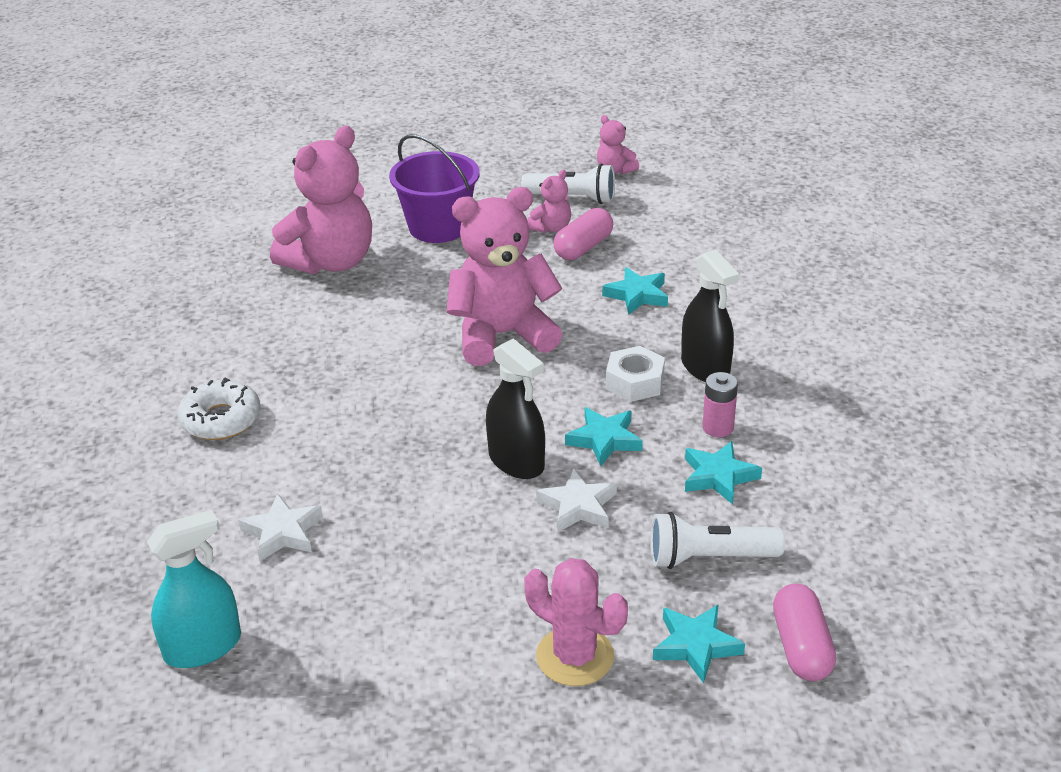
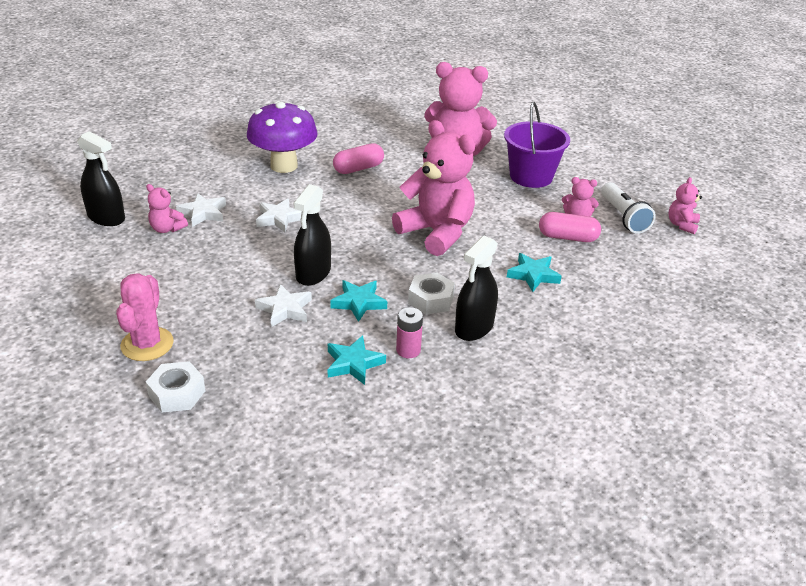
camera: 60 degrees right, 0 degrees up
(203, 647) = (106, 217): turquoise spray bottle -> black spray bottle
(221, 419) = (284, 166): white donut -> purple mushroom
(295, 581) = (167, 229): none -> pink teddy bear
(361, 459) = (279, 218): none -> white star
(696, 645) = (177, 393): turquoise star -> white nut
(708, 558) = (265, 379): white flashlight -> none
(801, 647) = (196, 445): pink capsule -> pink capsule (358, 168)

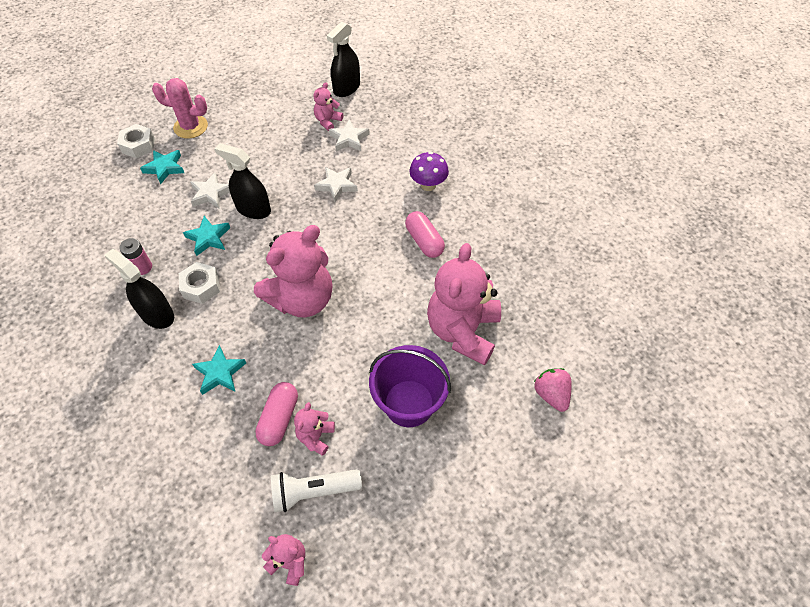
camera: 95 degrees right, 20 degrees up
(284, 166) = (428, 185): purple mushroom -> purple mushroom, size x0.59
(353, 363) = (138, 233): turquoise star -> turquoise star (164, 168)
(504, 121) = (551, 394): none -> pink strawberry

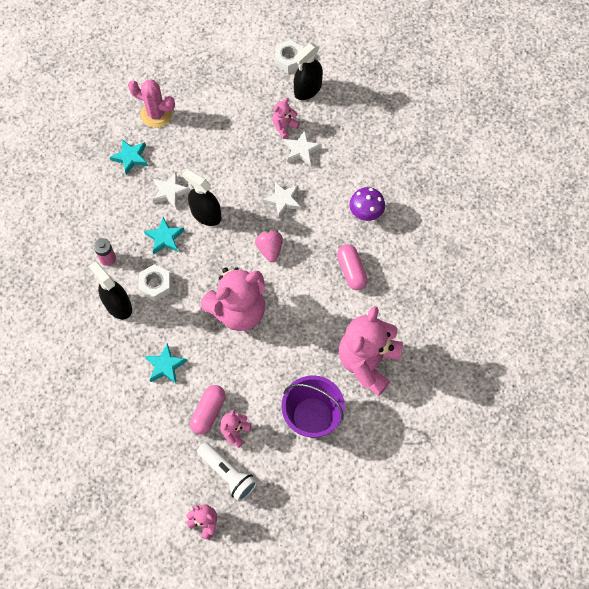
camera: 10 degrees right, 10 degrees up
(138, 145) = (108, 129): white nut -> white nut (289, 59)
(313, 491) = (228, 474): white flashlight -> white flashlight turned 135 degrees counterclockwise
(551, 394) = (428, 429): pink strawberry -> pink strawberry (269, 249)

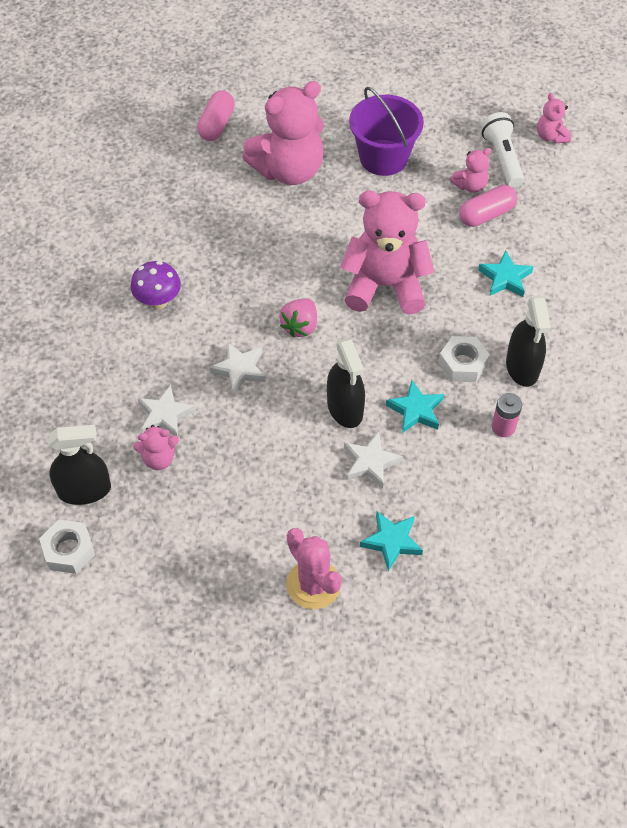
camera: 145 degrees left, 10 degrees down
(351, 271) = (229, 254): pink capsule -> pink capsule (216, 125)

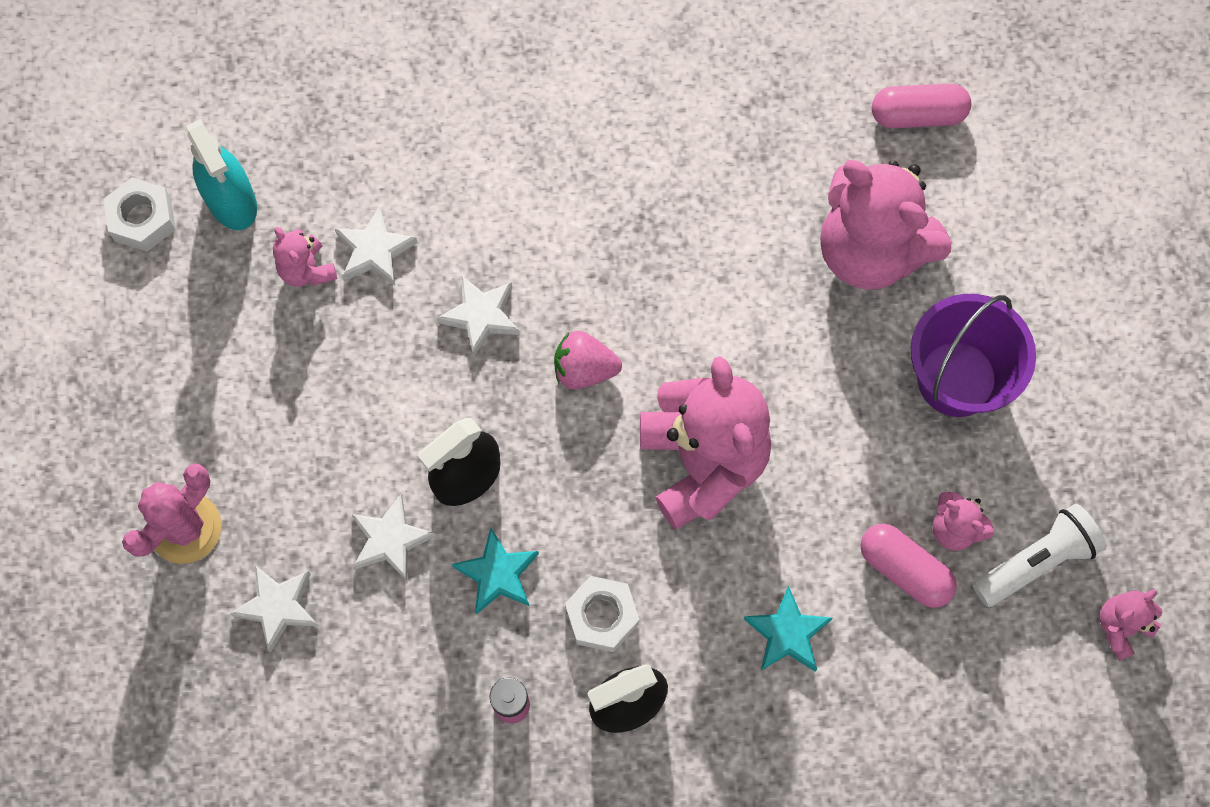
camera: 70 degrees right, 15 degrees up
(84, 490) = (231, 201): black spray bottle -> turquoise spray bottle
(158, 301) = (556, 167): purple mushroom -> none
(391, 542) = (278, 607): turquoise star -> white star

